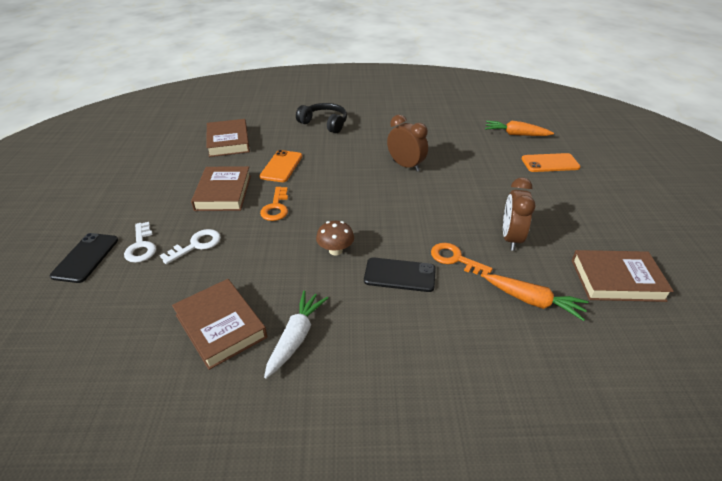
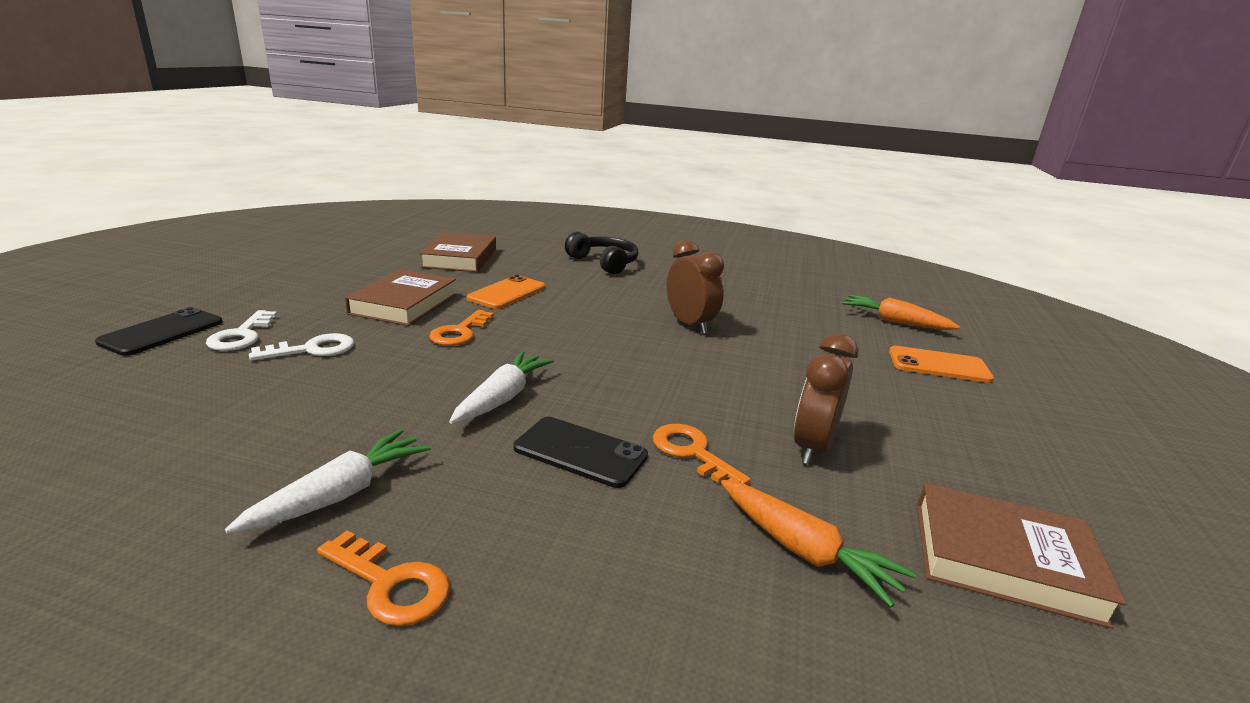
camera: 15 degrees right, 15 degrees down
(220, 326) = (245, 449): brown book -> none
(335, 250) = (503, 398): brown mushroom -> white carrot
(360, 377) = (391, 584): none -> orange key

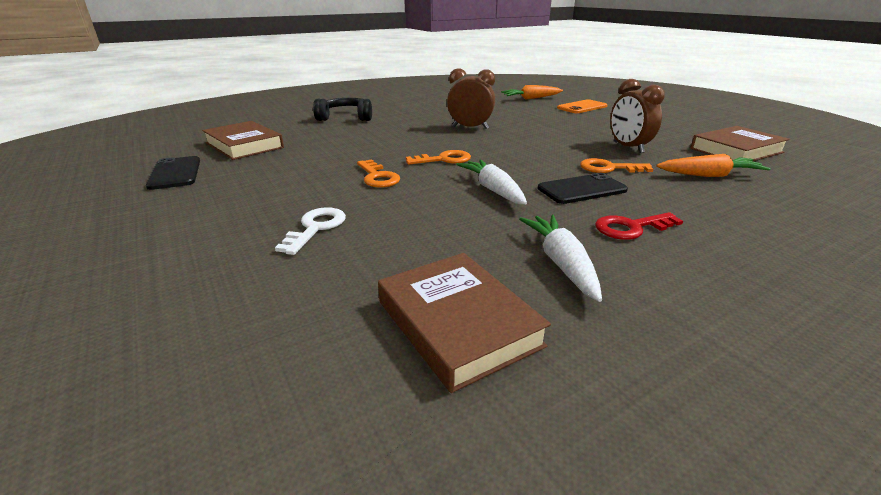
camera: 45 degrees left, 5 degrees up
(162, 332) = (136, 287): black phone -> black phone (175, 173)
(241, 335) = (228, 250): white key -> none
(391, 584) = (676, 269): orange key -> orange key (444, 159)
(404, 304) = (292, 180): brown book -> brown book (458, 323)
(490, 520) = (631, 228): none -> red key
(507, 293) = (339, 150): orange phone -> none

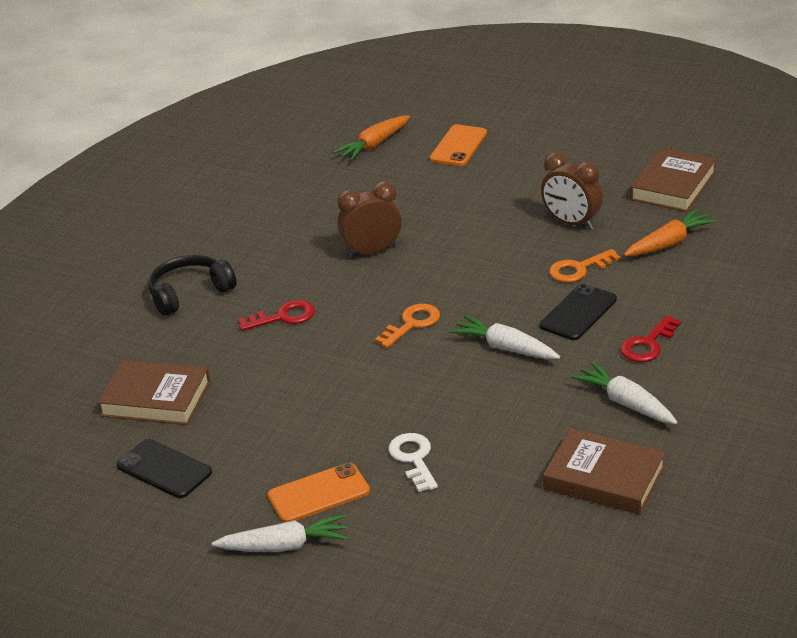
camera: 30 degrees left, 5 degrees up
(124, 243) = (284, 546): none -> white carrot
(215, 221) = (318, 494): none -> orange phone
(374, 136) = (283, 317): none -> red key
(378, 177) = (381, 379): orange key -> none

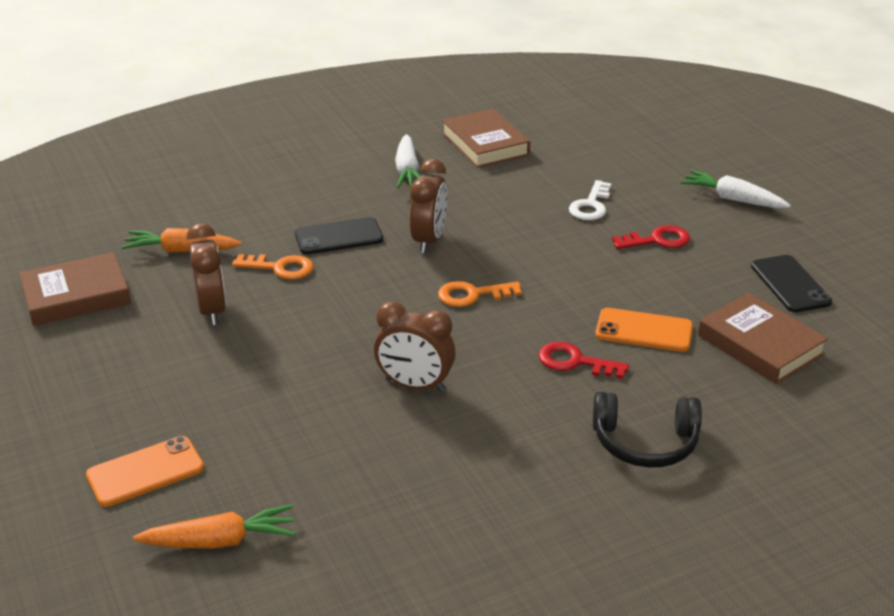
camera: 145 degrees left, 0 degrees up
(318, 494) = (680, 216): orange phone -> orange phone (644, 331)
(505, 348) = (429, 240): white carrot -> brown clock
(648, 344) = (332, 194): red key -> red key (657, 240)

